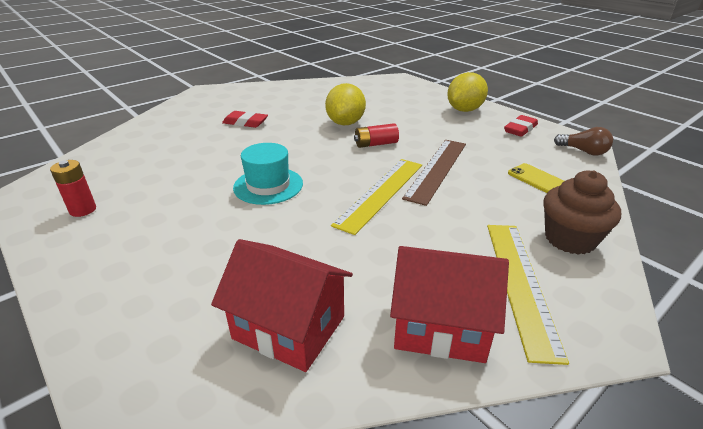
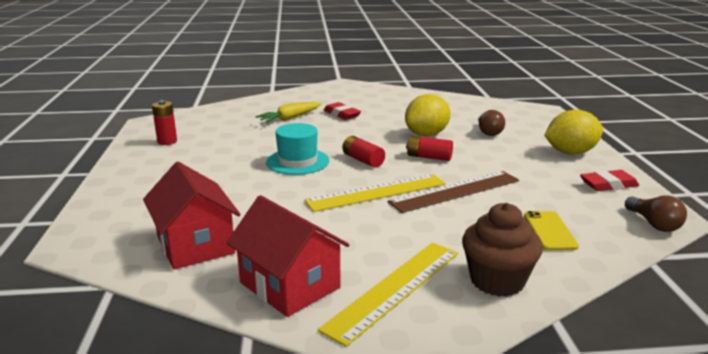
camera: 35 degrees right, 10 degrees down
(198, 140) = (290, 118): none -> yellow carrot
(326, 164) = (363, 160): none -> red battery
(388, 108) = (488, 132): none -> brown light bulb

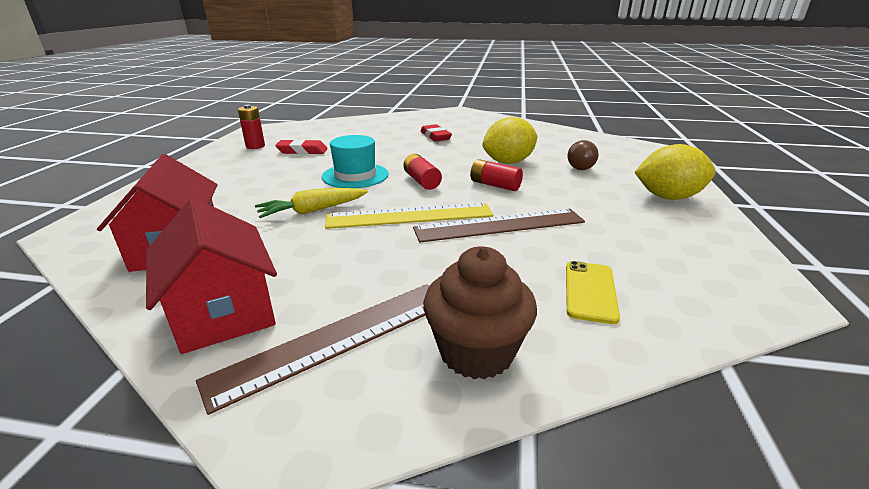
camera: 15 degrees right, 5 degrees up
(290, 118) = (383, 136): yellow carrot -> yellow carrot (313, 211)
(395, 289) = (337, 339): yellow ruler -> brown ruler
(608, 185) = (702, 241): red eraser -> red eraser (302, 151)
(653, 224) = (748, 304): brown light bulb -> none

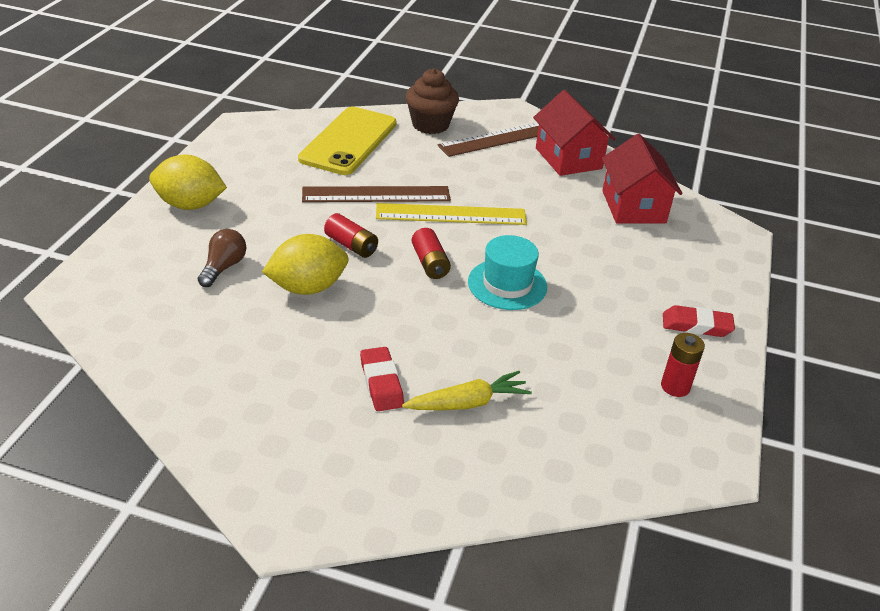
camera: 175 degrees left, 10 degrees up
(302, 151) = (594, 359): red eraser -> red eraser (696, 325)
(313, 211) = (541, 232): yellow carrot -> yellow carrot (467, 403)
(590, 291) = (348, 141): yellow phone -> yellow phone, size x2.00

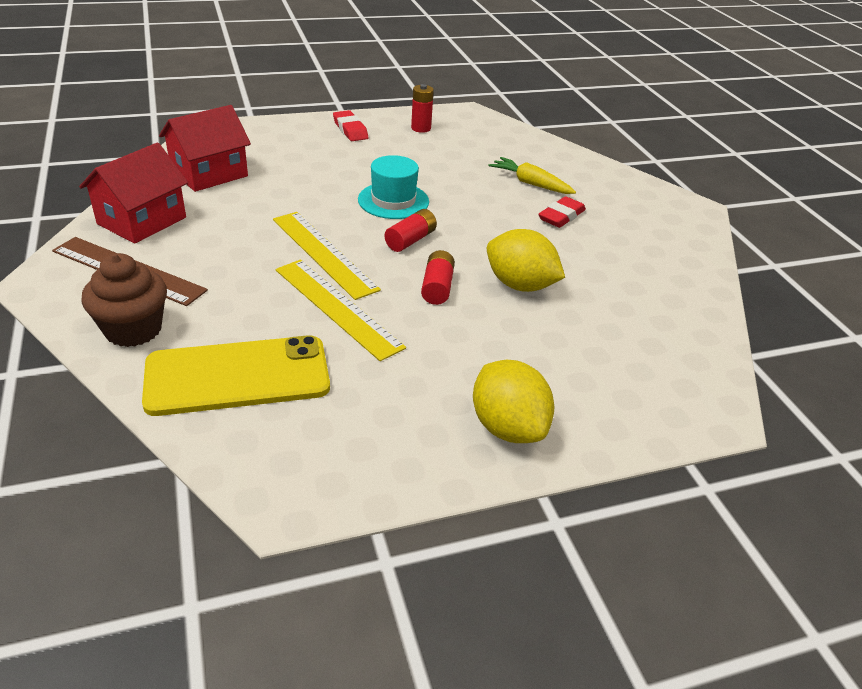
camera: 125 degrees left, 0 degrees up
(223, 267) = (560, 343): brown light bulb -> none
(376, 195) = (337, 307): brown ruler -> yellow ruler

